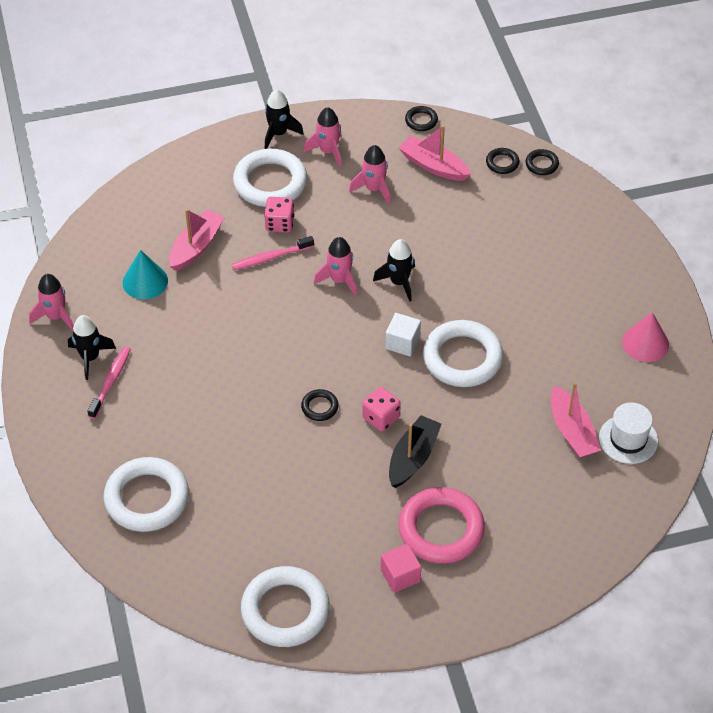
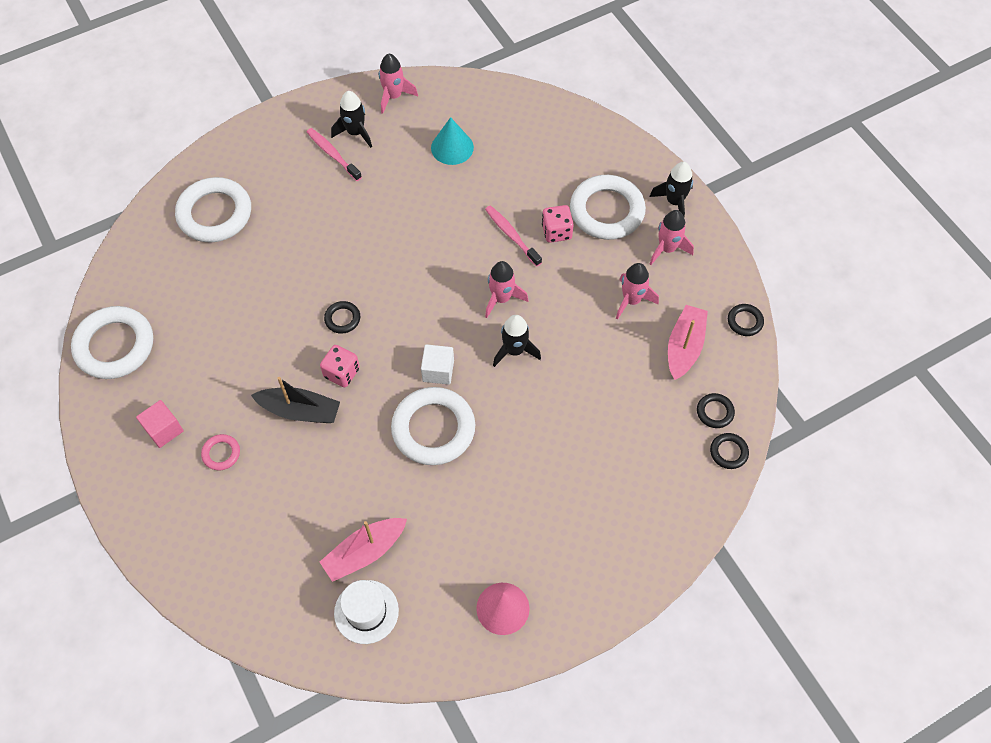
camera: 75 degrees right, 10 degrees up
(111, 382) = (333, 154): pink toothbrush -> pink toothbrush turned 135 degrees counterclockwise
(196, 246) = (506, 174): pink boat -> none
(441, 529) = (221, 453): pink ring -> pink ring, size x0.45

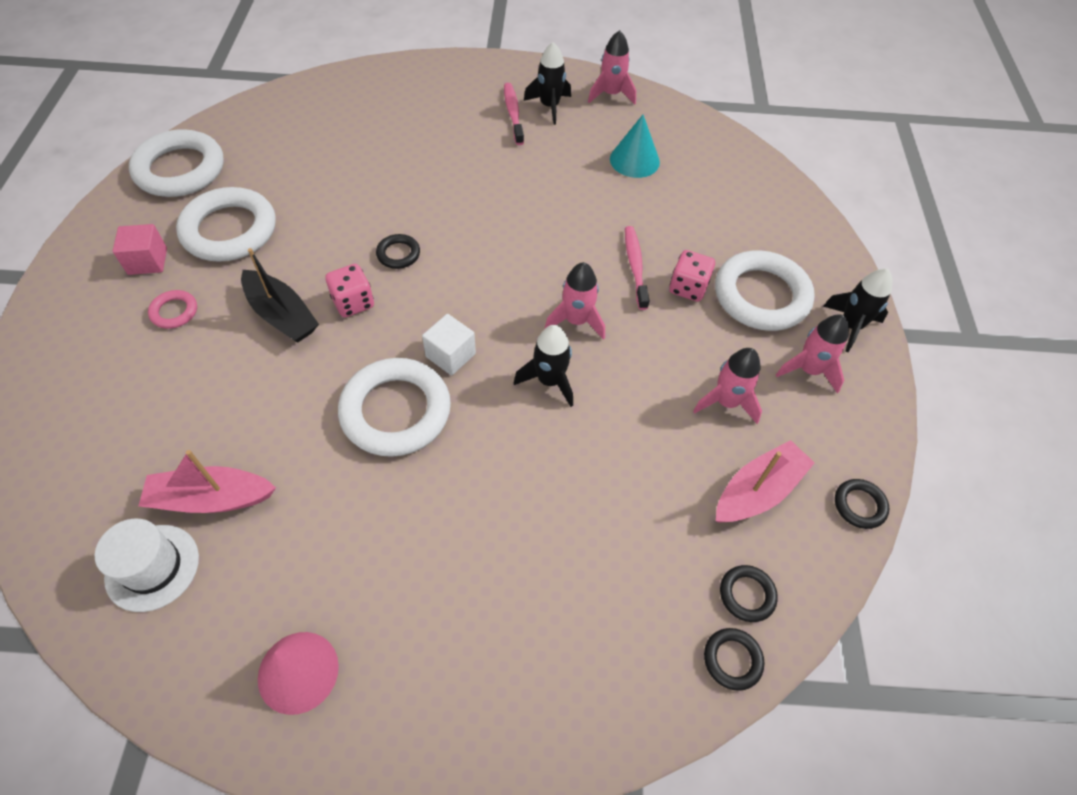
camera: 30 degrees right, 5 degrees down
(215, 214) = (365, 110): white ring -> white ring (229, 230)

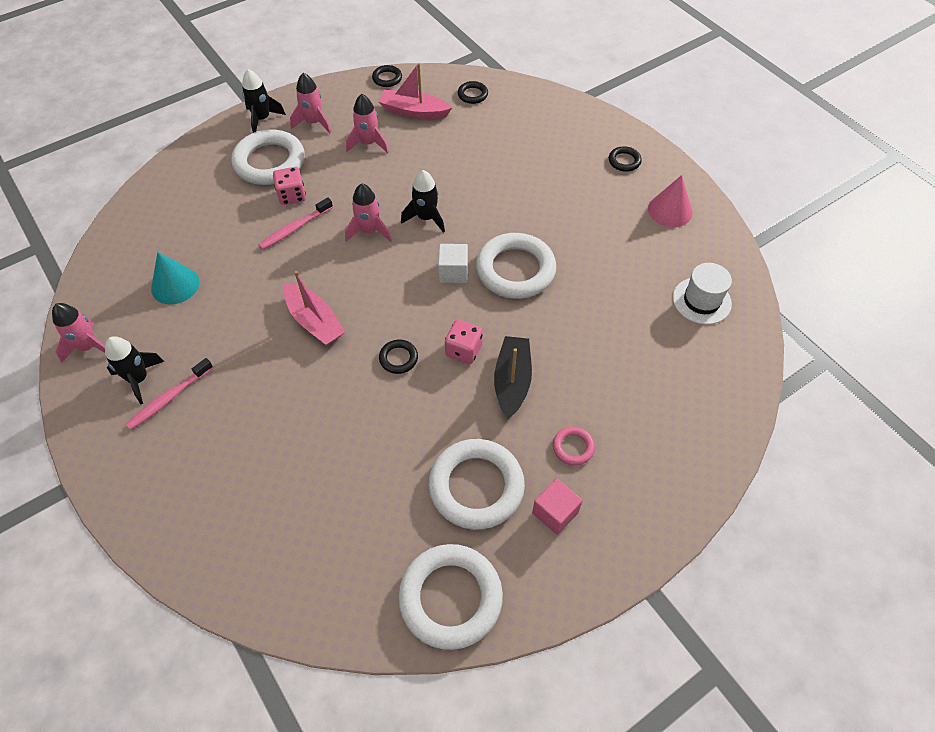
camera: 125 degrees left, 0 degrees up
(211, 498) = (648, 308): pink boat -> pink boat (314, 321)
(732, 660) = (506, 87): black ring -> black ring (624, 161)

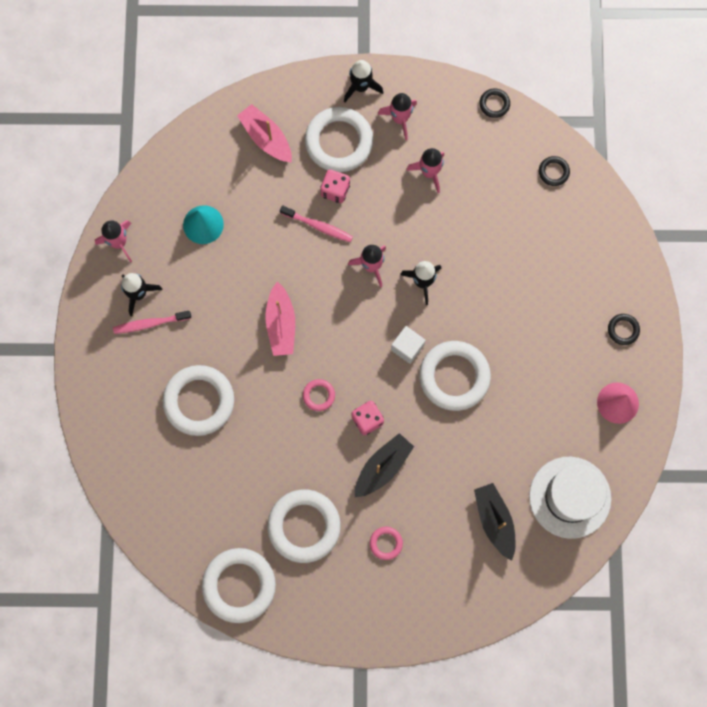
camera: 35 degrees right, 20 degrees up
(272, 438) = (199, 401): none -> white ring
(295, 228) = (318, 226): pink toothbrush -> pink toothbrush turned 150 degrees counterclockwise
(398, 358) = (319, 395): black ring -> pink ring
(414, 111) = (490, 159): pink boat -> pink boat (266, 138)
(555, 513) = (340, 578): pink cube -> none
(656, 360) = (494, 520): none -> black boat
(701, 301) = (570, 497): white hat -> white hat, size x1.59

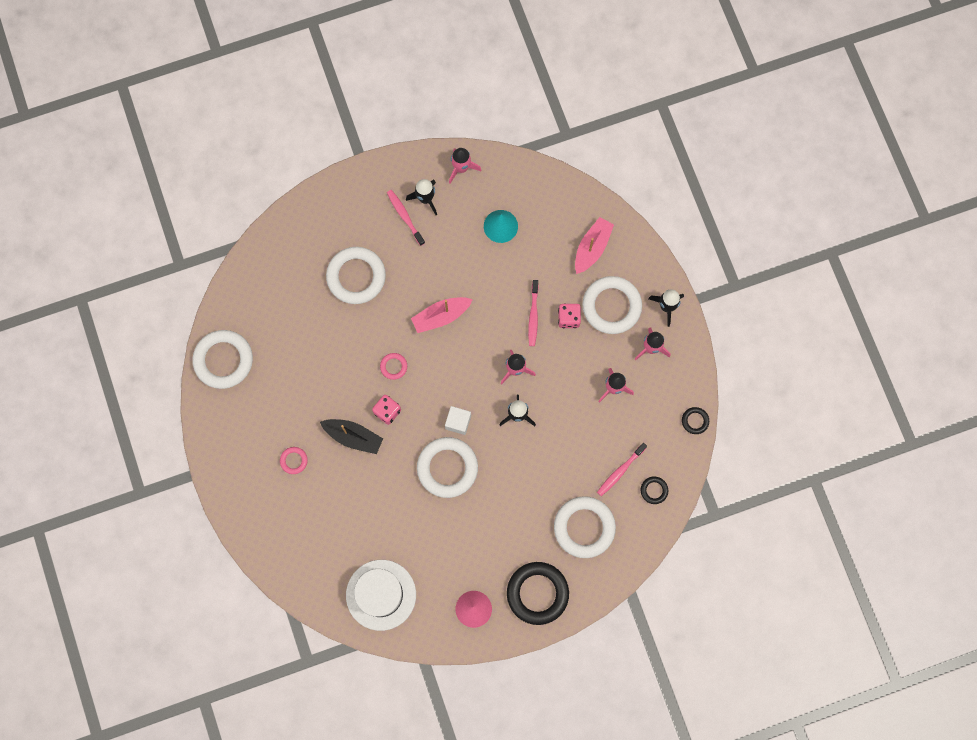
camera: 70 degrees right, 0 degrees up
(304, 526) = (285, 393): white ring -> white ring (584, 527)
(494, 520) = (341, 540): black boat -> none
(521, 198) = (620, 471): none -> pink toothbrush
(623, 330) = (537, 593): black ring -> black ring, size x2.20

